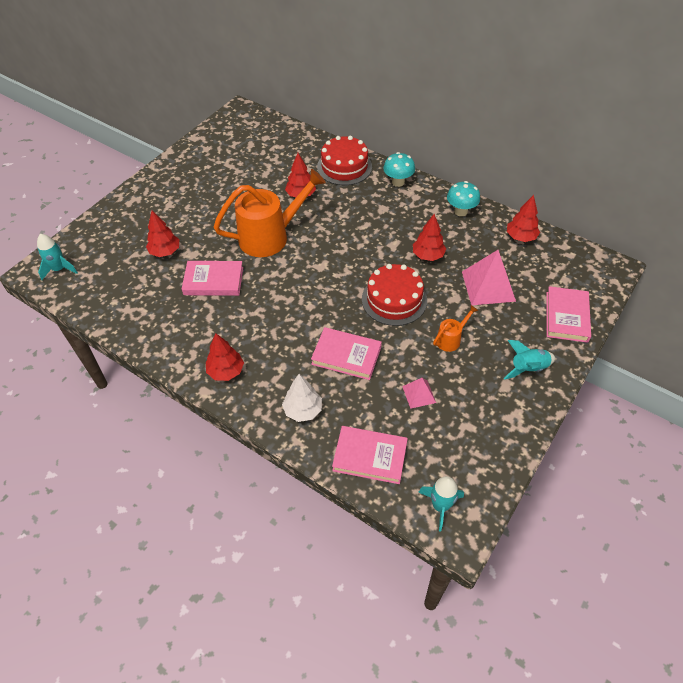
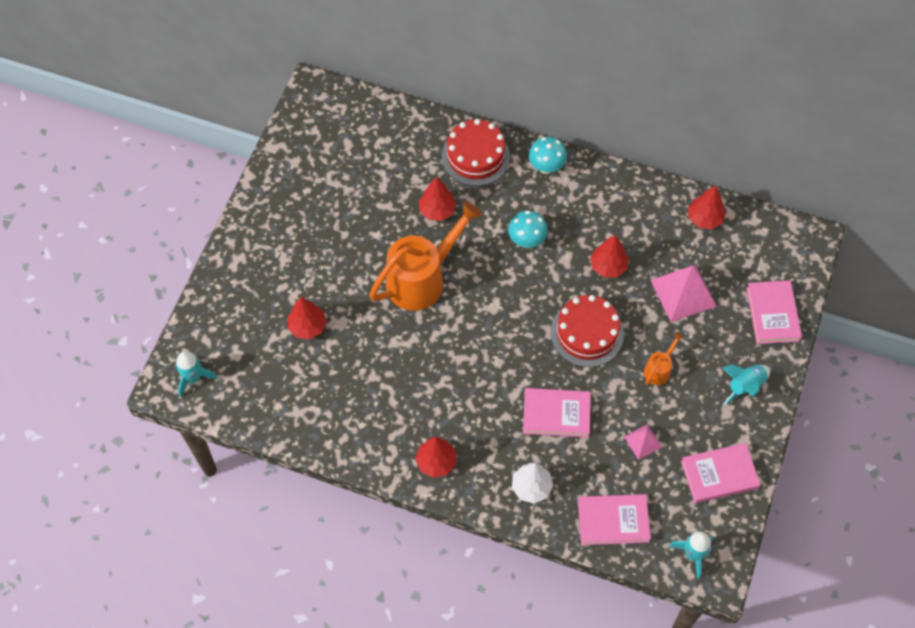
camera: 15 degrees left, 10 degrees up
(213, 281) = (379, 354): pink book -> pink book (719, 475)
(460, 211) = (630, 196): turquoise mushroom -> turquoise mushroom (526, 240)

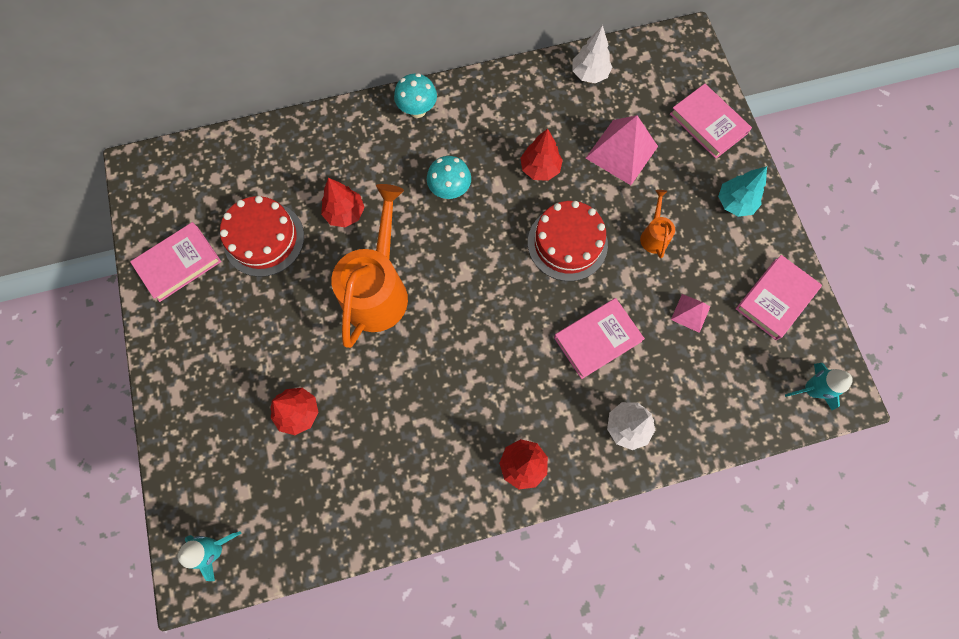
camera: 35 degrees left, 10 degrees up
(475, 156) = (345, 139): red cake -> red cake (264, 239)
(613, 521) = (721, 407): pink book -> pink book (178, 263)
(704, 218) = (589, 74): red tree -> white tree
(744, 386) = (734, 203): turquoise rocket -> turquoise tree

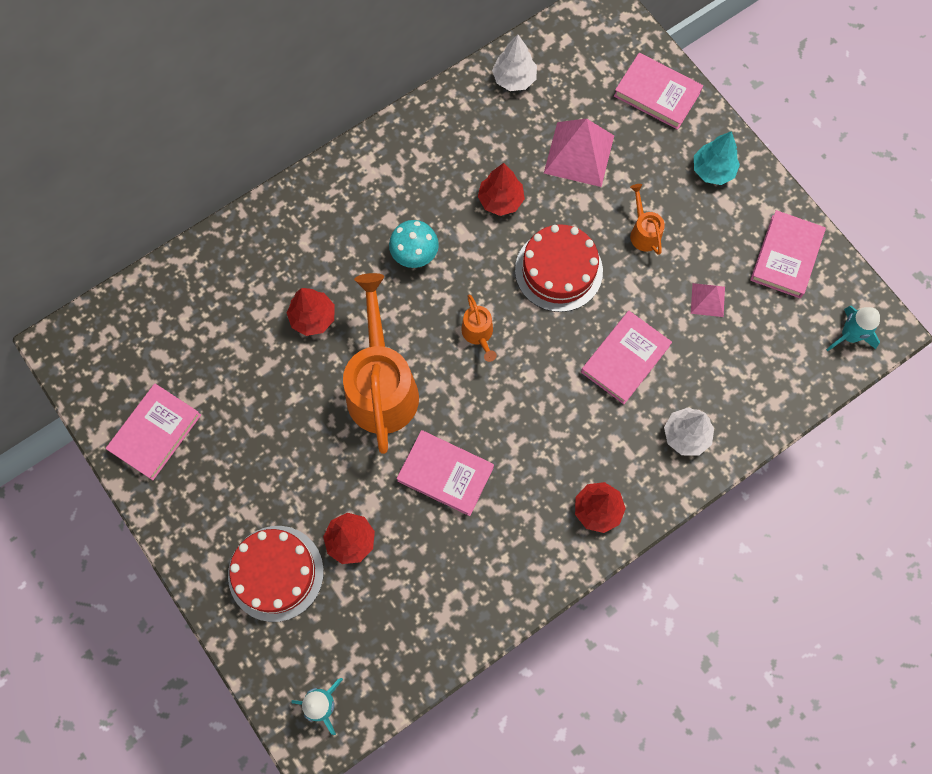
camera: 20 degrees left, 0 degrees up
(264, 239) = (237, 375): red cake -> red cake (276, 573)
(402, 384) = (445, 474): none -> pink book
(417, 110) = (345, 179): turquoise mushroom -> none
(477, 274) = (479, 334): none -> orange watering can

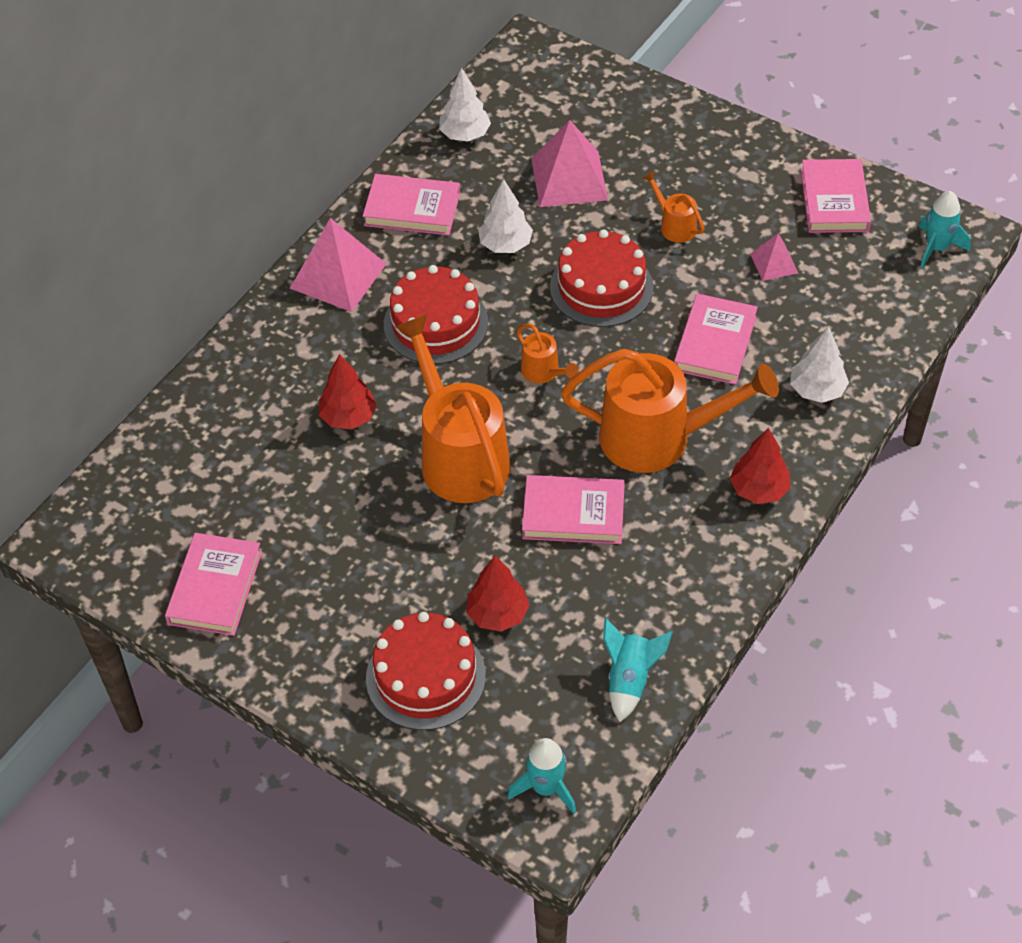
camera: 20 degrees left, 20 degrees down
(358, 181) = (338, 275): none -> pink pyramid
(415, 255) = (435, 323): turquoise mushroom -> red cake
(424, 638) = (630, 679): none -> turquoise rocket
(500, 200) = (505, 245): red tree -> white tree
(541, 431) = (659, 438): none -> orange watering can
(657, 94) = (624, 103): pink book -> pink book (412, 209)
(713, 170) = (718, 150): turquoise tree -> none

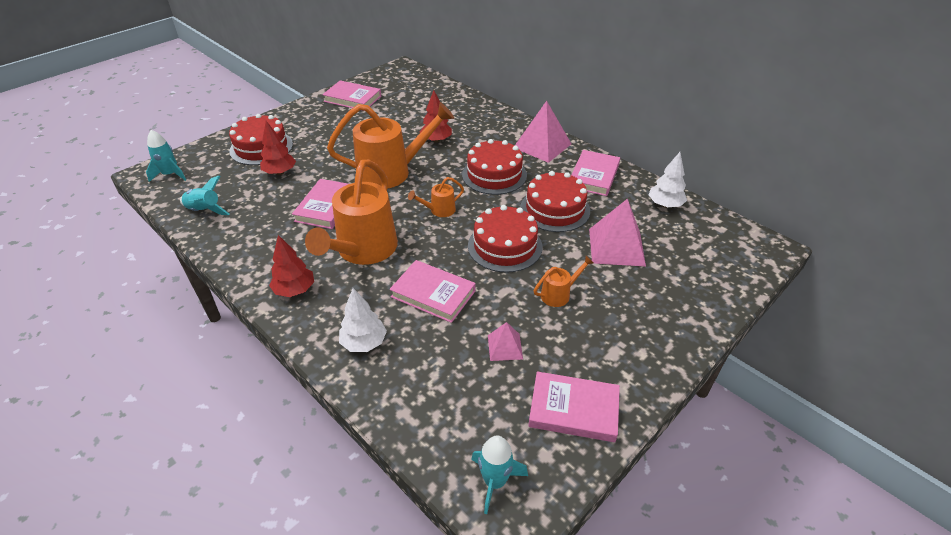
camera: 100 degrees right, 10 degrees down
(505, 245) = (555, 209): white tree -> red cake

